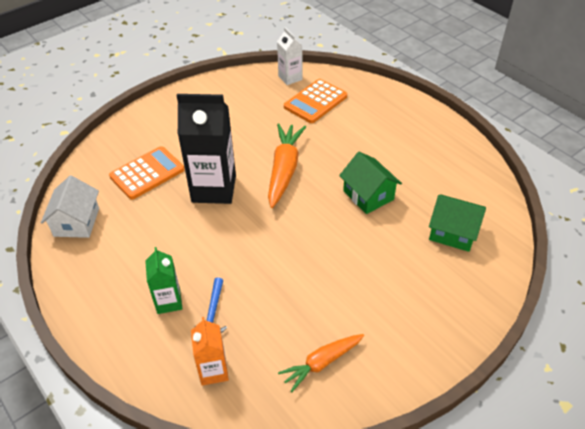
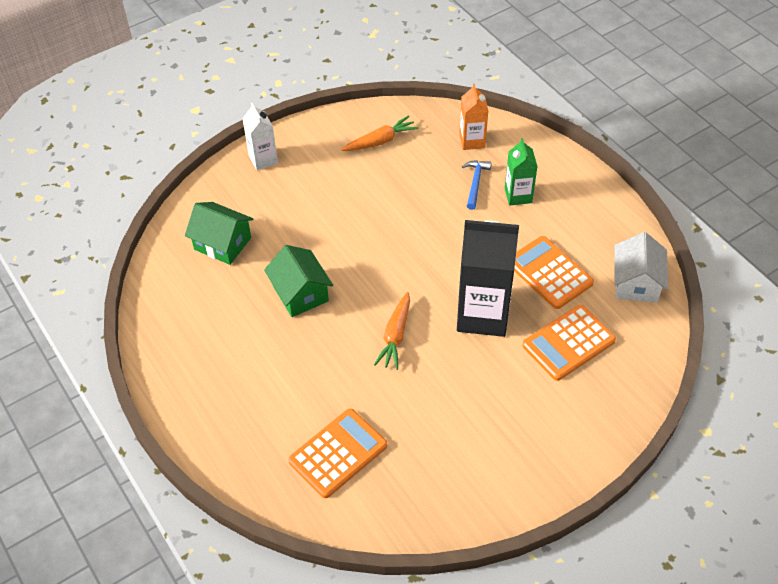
camera: 175 degrees left, 5 degrees up
(151, 226) = (549, 273): none -> orange calculator
(284, 169) = (395, 336): orange carrot -> orange carrot, size x0.63
(290, 78) = (370, 512): white carton -> white carton (263, 159)

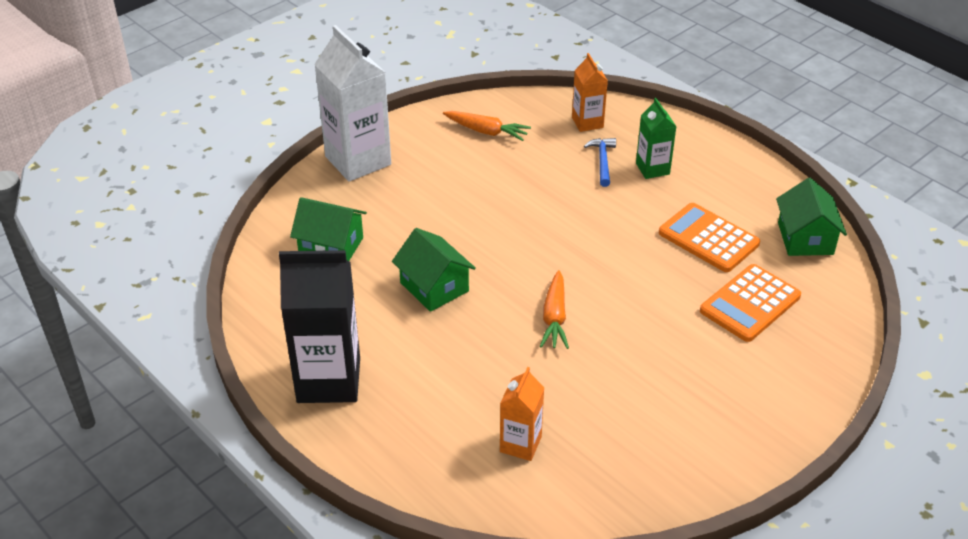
camera: 10 degrees left, 10 degrees down
(263, 159) = (358, 160): white carton -> white carton, size x1.87
(338, 453) = (520, 444): orange calculator -> orange carton
(380, 141) = (486, 131): orange carrot -> orange carrot turned 60 degrees clockwise
(482, 315) = (647, 286): black carton -> black carton (329, 380)
(636, 283) = (805, 238): white house -> green house

